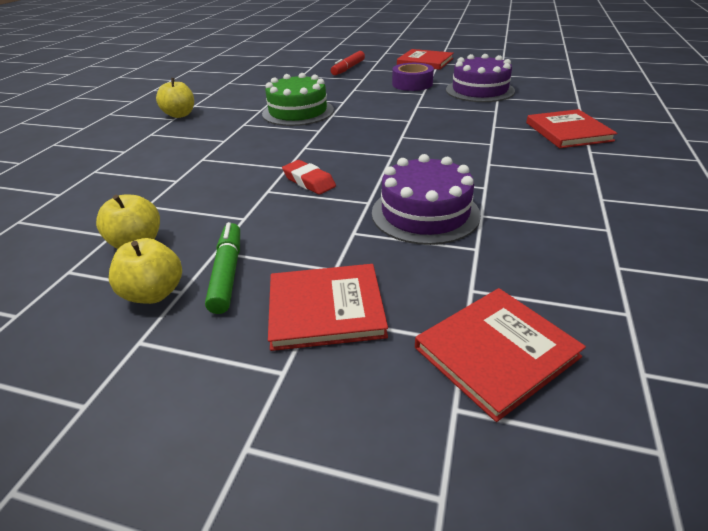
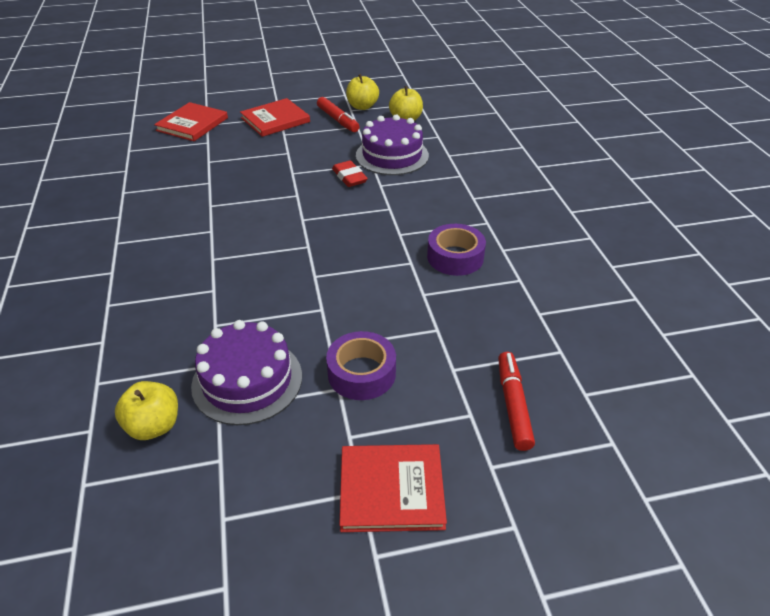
camera: 150 degrees right, 5 degrees up
(180, 115) = (575, 218): yellow apple -> yellow apple (154, 426)
(227, 273) = (338, 120): green marker -> red marker
(298, 112) = (455, 257): green cake -> purple tape
(309, 181) = (349, 177): red eraser -> red eraser turned 45 degrees clockwise
(425, 213) = (248, 174): purple cake -> purple cake (392, 155)
(568, 132) = (127, 300): red book -> none

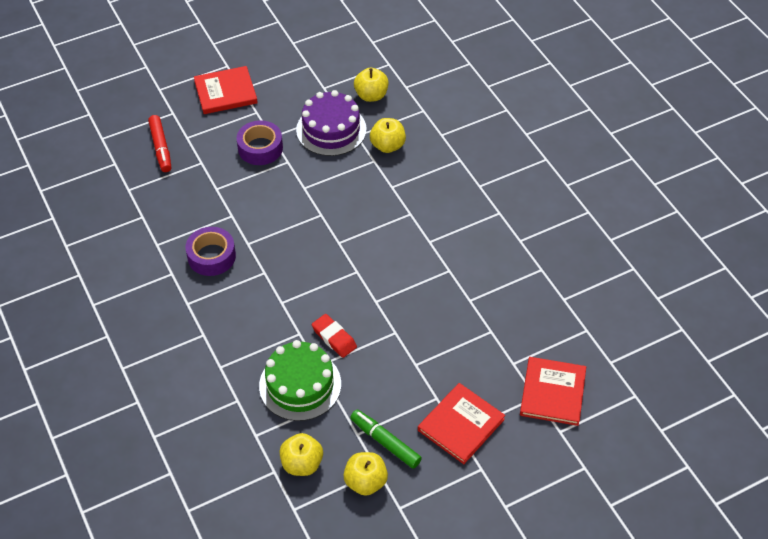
camera: 165 degrees right, 10 degrees up
(184, 340) = (387, 146): none -> yellow apple
(338, 120) = (385, 442): red marker -> green marker
(392, 155) = (300, 385): purple cake -> green cake

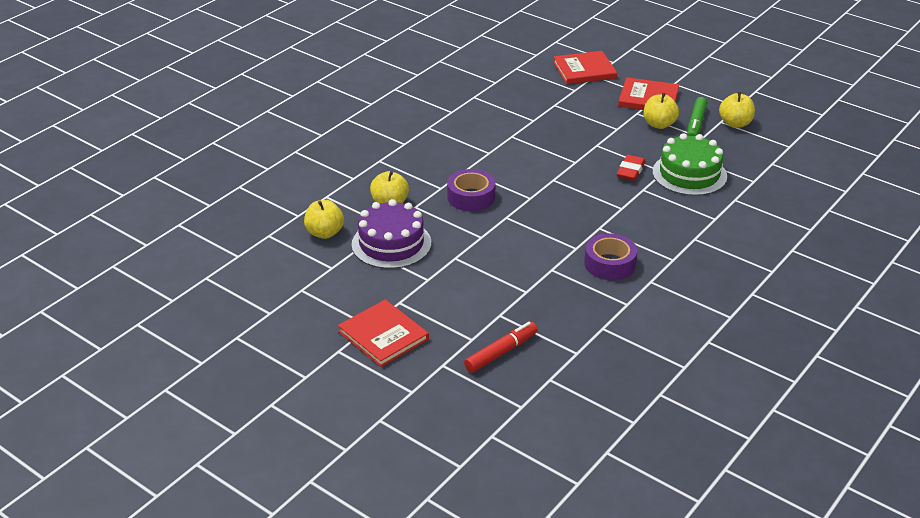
camera: 115 degrees left, 15 degrees down
(260, 148) = (450, 281): purple tape -> purple tape (471, 197)
(302, 464) = (752, 153): yellow apple -> yellow apple (659, 124)

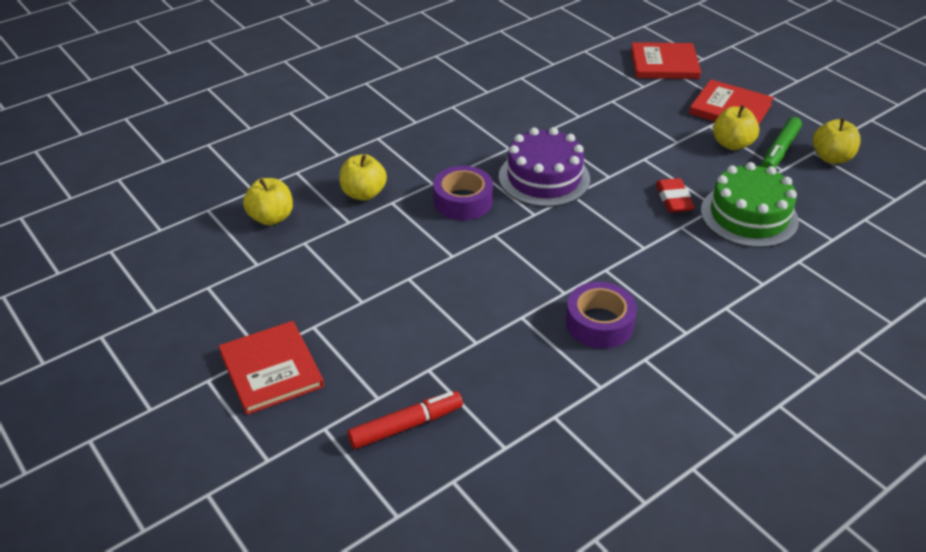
camera: 15 degrees right, 5 degrees up
(391, 244) = (341, 245): purple cake -> purple cake (544, 178)
(630, 171) = (673, 199): red eraser -> red eraser turned 45 degrees counterclockwise

